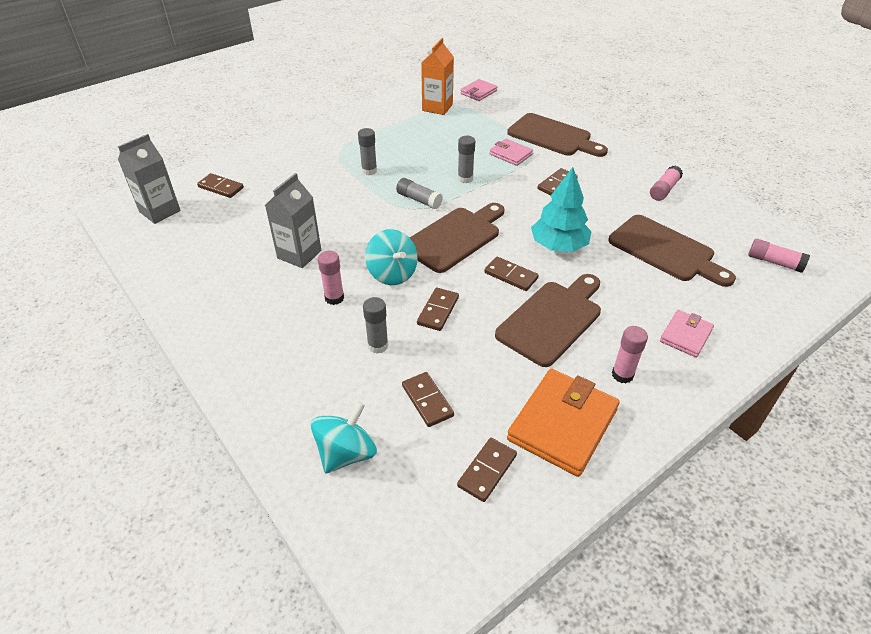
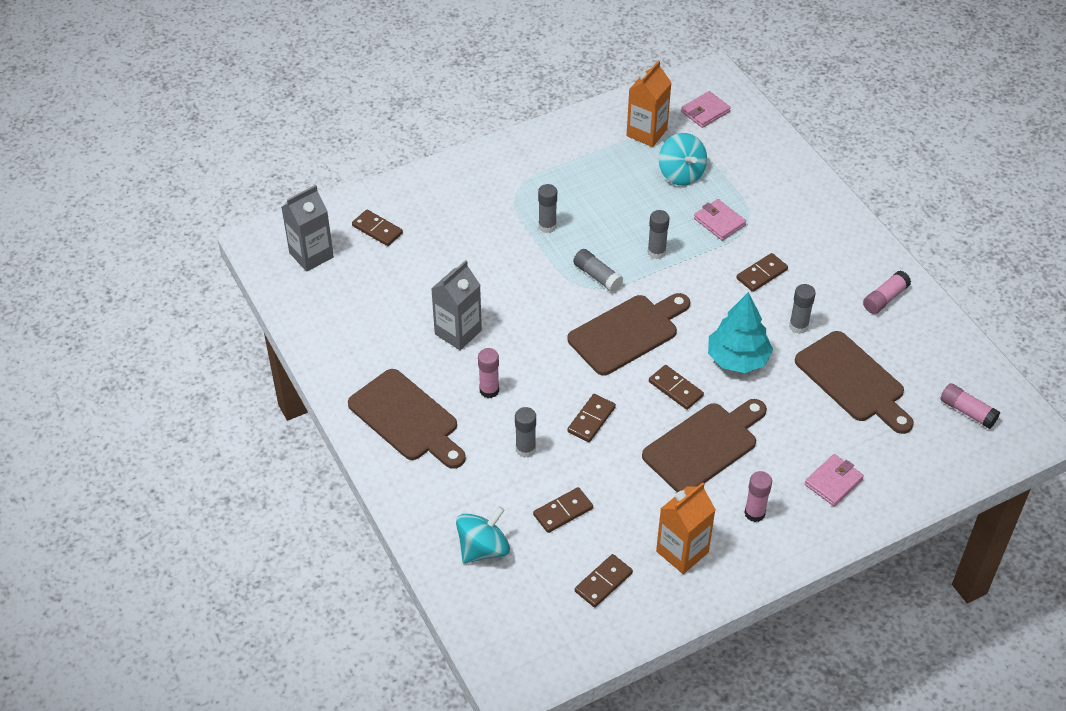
camera: 10 degrees right, 5 degrees up
(392, 274) = (552, 369): turquoise spinning top -> turquoise spinning top (681, 174)
(427, 401) = (563, 511): brown domino -> brown domino turned 75 degrees clockwise
(552, 136) = (779, 199): brown cutting board -> brown cutting board (406, 419)
(562, 424) = (682, 552): orange wallet -> orange carton
(601, 216) = (798, 326): none -> grey glue stick

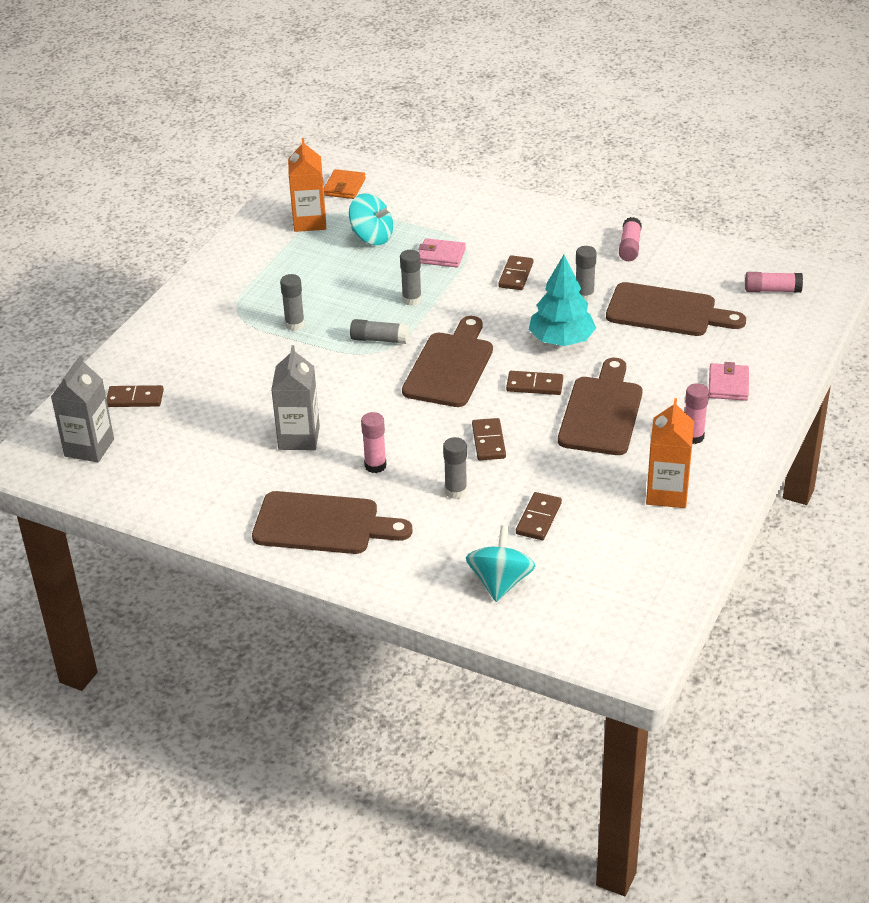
camera: 35 degrees left, 10 degrees down
(603, 582) = (628, 549): brown domino -> none
(705, 112) = (344, 187): pink wallet -> orange wallet

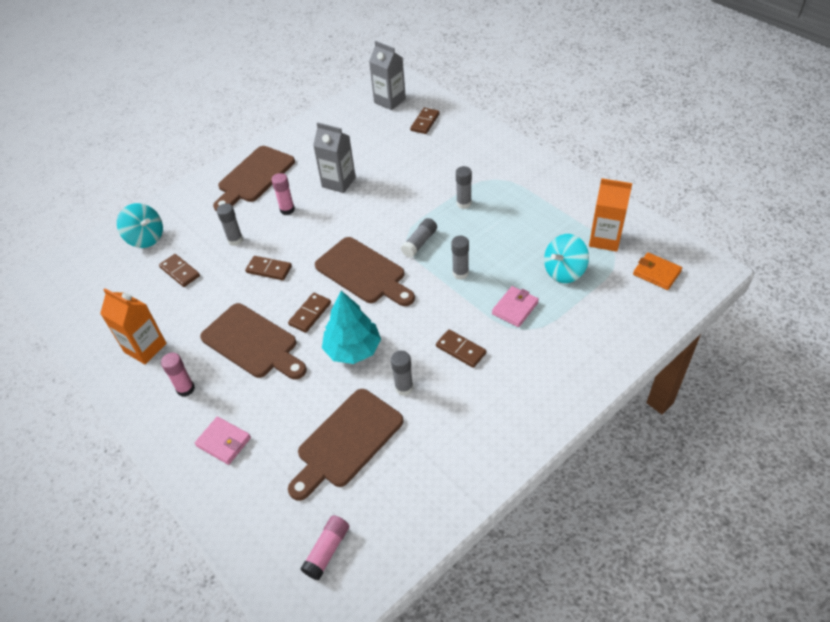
camera: 115 degrees right, 10 degrees up
(629, 247) = (462, 455): pink glue stick -> none

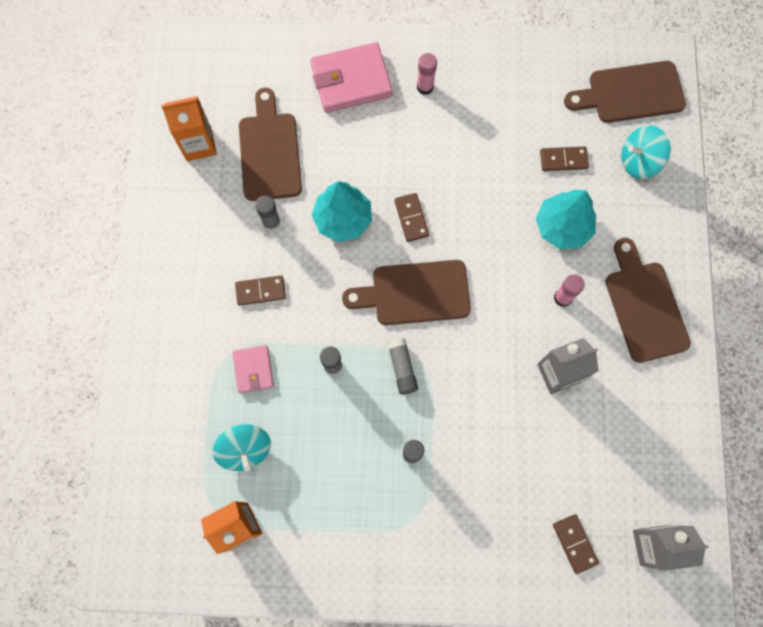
camera: 130 degrees right, 25 degrees up
(145, 348) = (496, 86): orange carton -> orange carton (199, 144)
(224, 442) = (351, 81): pink wallet -> pink wallet, size x1.81
(235, 240) = (562, 227): grey glue stick -> turquoise tree
(252, 343) = (424, 158): brown cutting board -> brown cutting board (630, 93)
(269, 269) = (495, 226): brown domino -> none
(327, 550) = (208, 82): pink glue stick -> none
(564, 271) = (245, 449): turquoise spinning top -> turquoise spinning top turned 150 degrees clockwise
(656, 273) = (162, 522): orange wallet -> none

